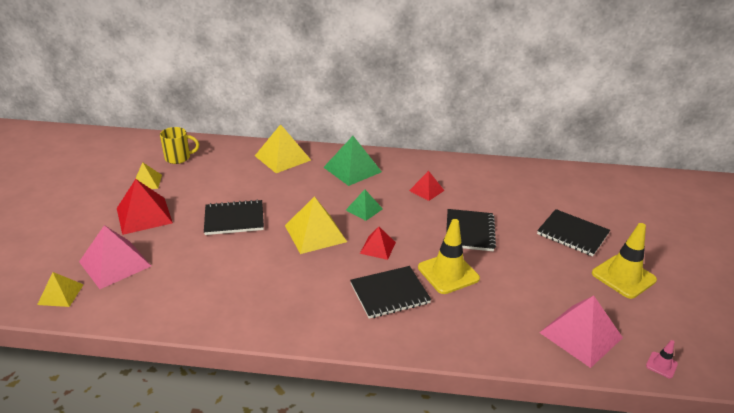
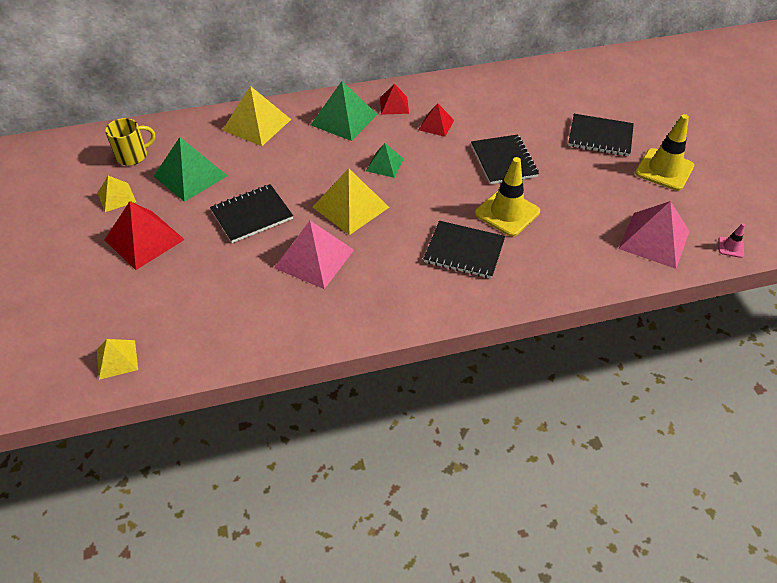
camera: 20 degrees left, 15 degrees up
(115, 263) = (153, 306): pink pyramid -> pink pyramid (314, 258)
(209, 180) = (190, 176): none -> green pyramid
(378, 247) = (424, 205): red pyramid -> red pyramid (394, 105)
(390, 294) = (464, 251): black notebook -> black notebook turned 60 degrees clockwise

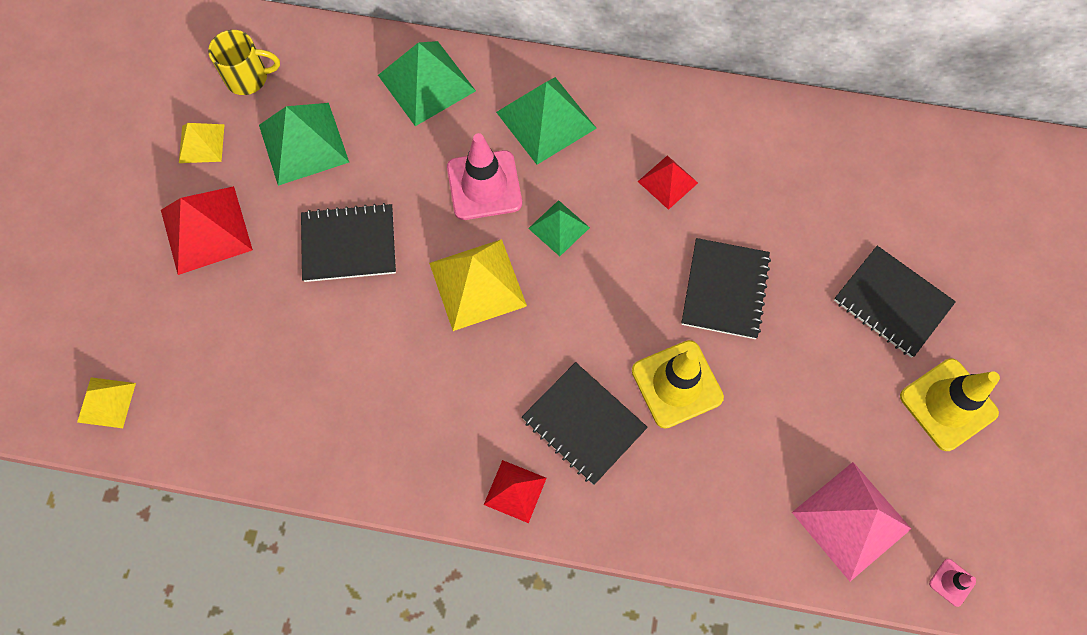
camera: 25 degrees right, 20 degrees up
(257, 124) = (426, 83): yellow pyramid -> green pyramid
(314, 258) = (391, 351): pink pyramid -> none
(324, 160) = (484, 185): none -> pink traffic cone
(394, 105) = (629, 120): red pyramid -> red pyramid (515, 491)

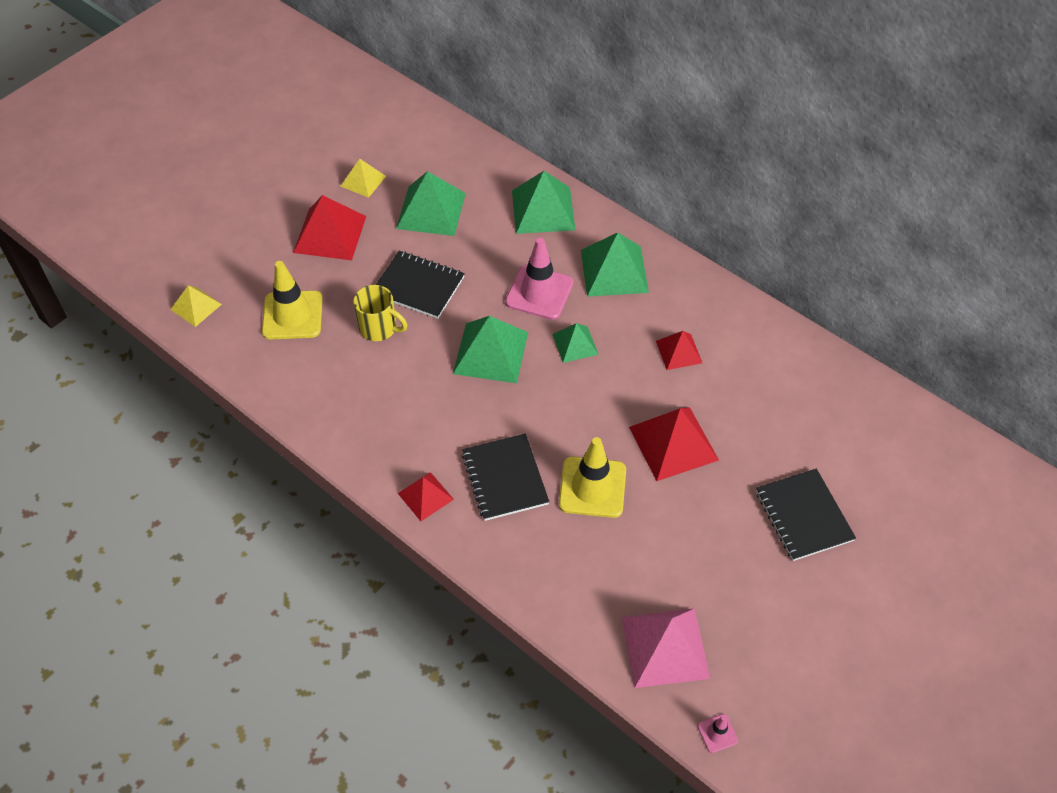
camera: 30 degrees right, 15 degrees down
(248, 78) = (421, 155): yellow mug -> yellow mug (379, 328)
(478, 284) = (491, 353): yellow pyramid -> green pyramid
(725, 290) = (673, 443): black notebook -> red pyramid
(948, 404) = (801, 609): yellow traffic cone -> yellow traffic cone (292, 315)

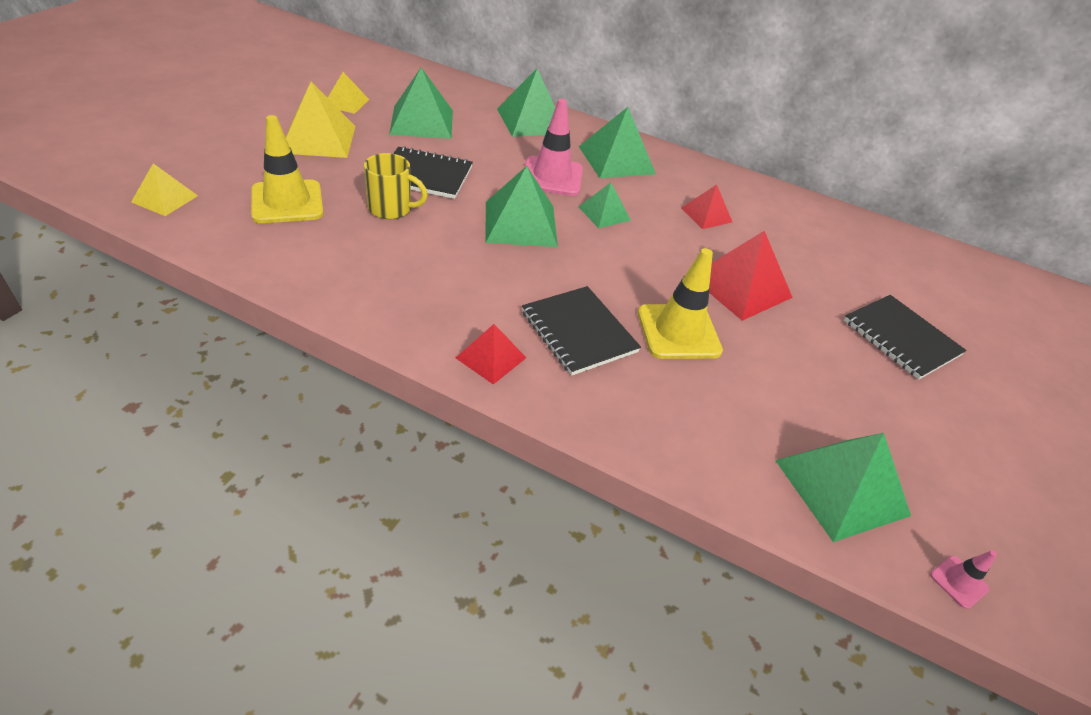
camera: 20 degrees left, 10 degrees down
(330, 234) = (319, 139): red pyramid -> yellow pyramid
(665, 647) = (841, 487): pink pyramid -> green pyramid

